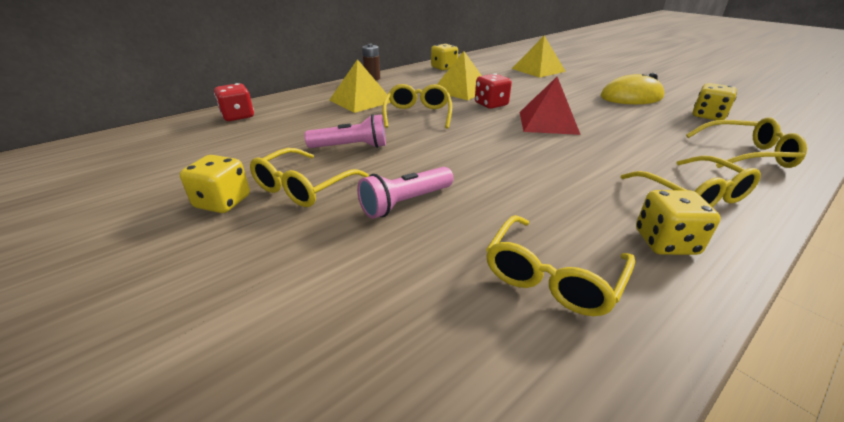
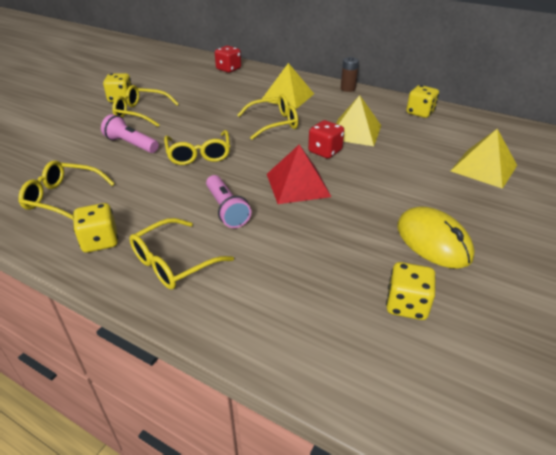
camera: 70 degrees right, 5 degrees up
(351, 147) = (200, 113): pink flashlight -> pink flashlight (227, 210)
(746, 154) = (284, 317): yellow glasses -> yellow glasses (199, 154)

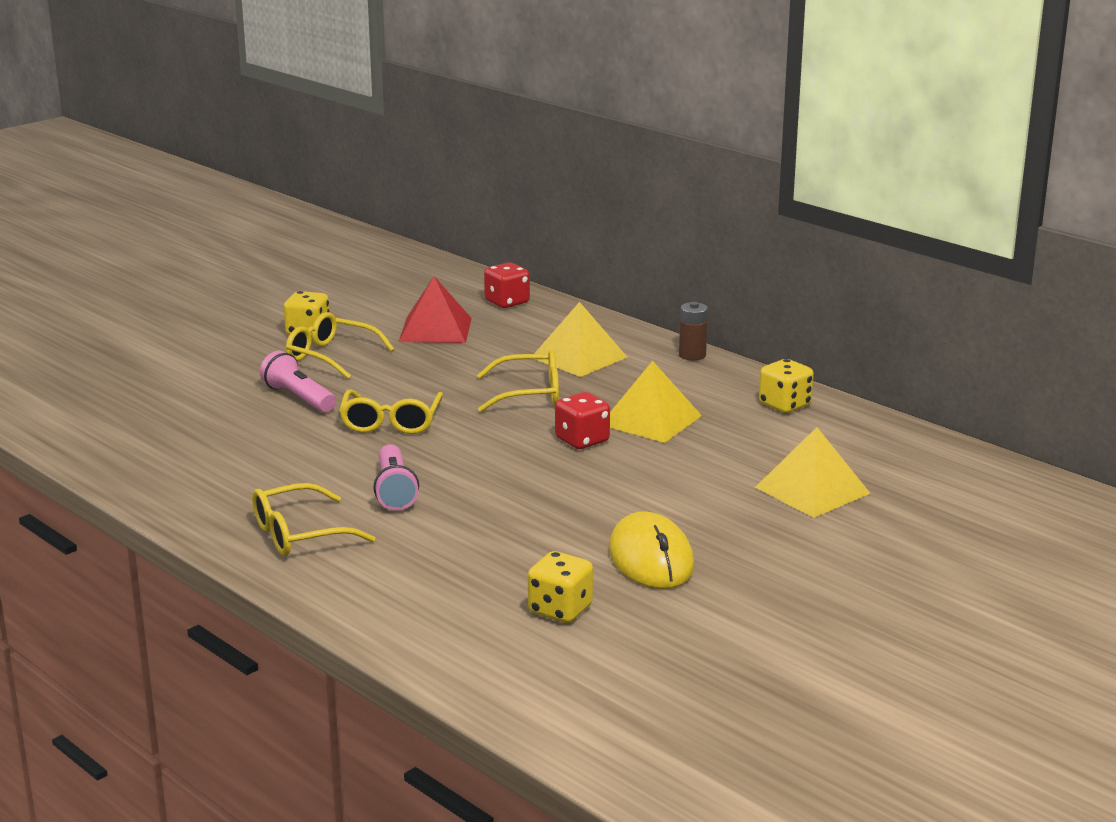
camera: 15 degrees right, 15 degrees down
(63, 198) = (185, 451): yellow glasses -> none
(100, 241) = (218, 502): yellow dice -> none
(297, 185) = (511, 476): red pyramid -> red pyramid (435, 329)

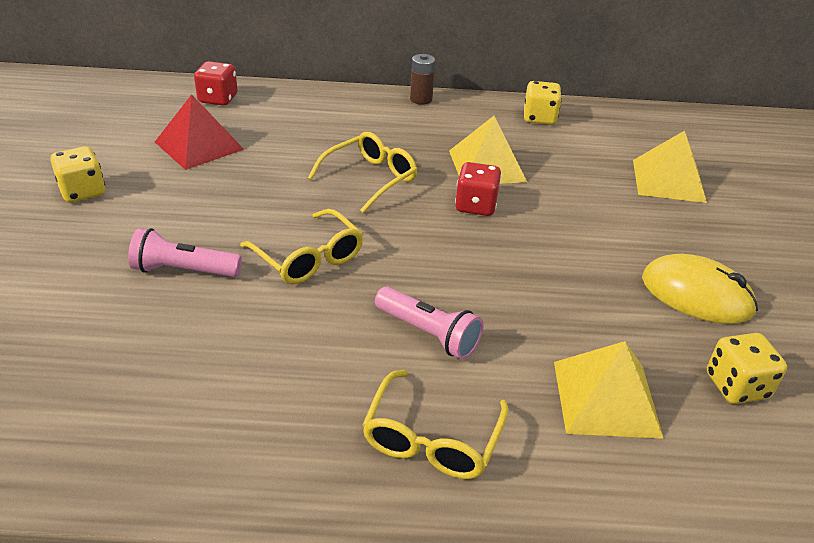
camera: 45 degrees left, 15 degrees up
(331, 356) = (146, 209): yellow glasses -> none
(579, 357) = (351, 130): yellow pyramid -> yellow pyramid (606, 398)

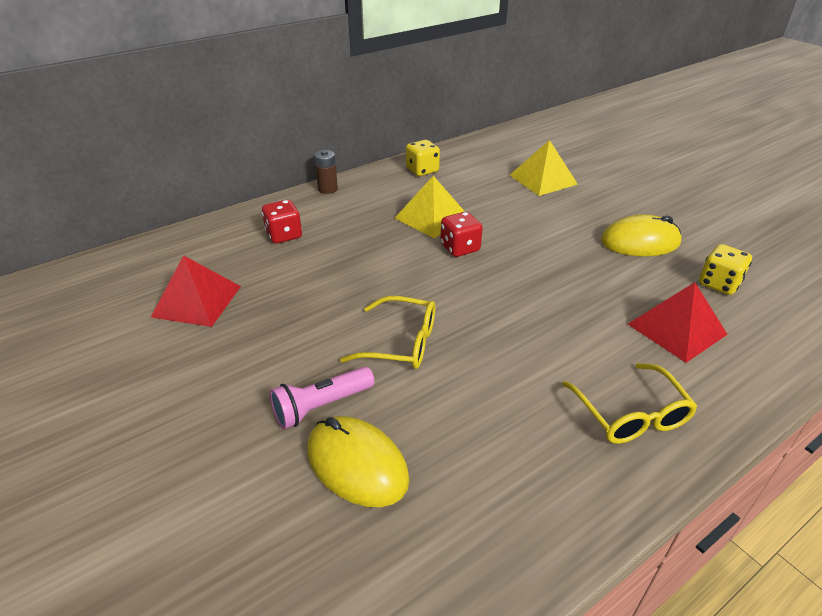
camera: 35 degrees left, 0 degrees up
(83, 191) = (139, 393): yellow dice -> none
(153, 327) = (357, 464): none -> yellow mouse
(218, 99) = (161, 256): red dice -> red dice (284, 235)
(370, 178) = (367, 263): yellow glasses -> none
(429, 333) = (542, 349): pink flashlight -> none
(606, 398) = (677, 329): yellow pyramid -> red pyramid

